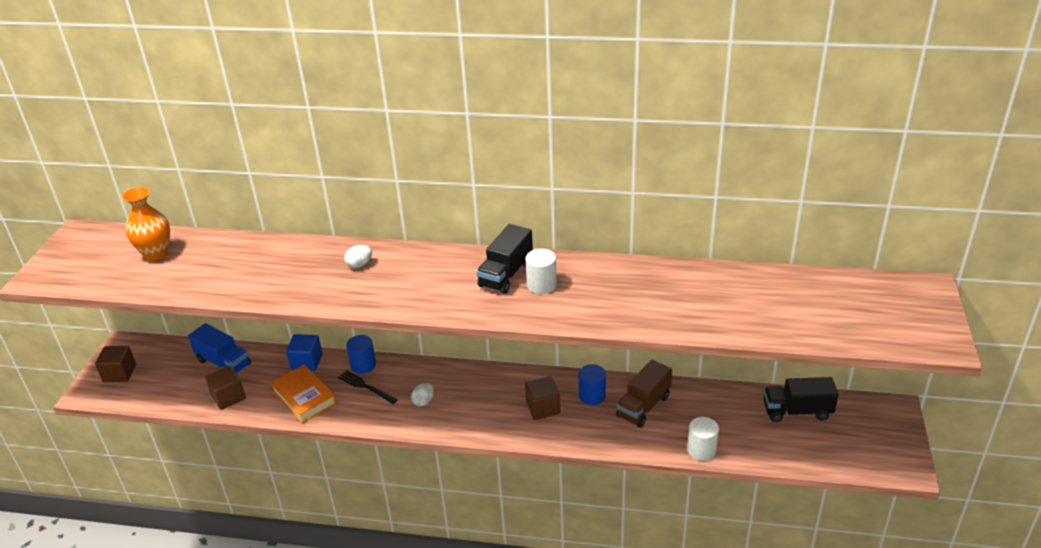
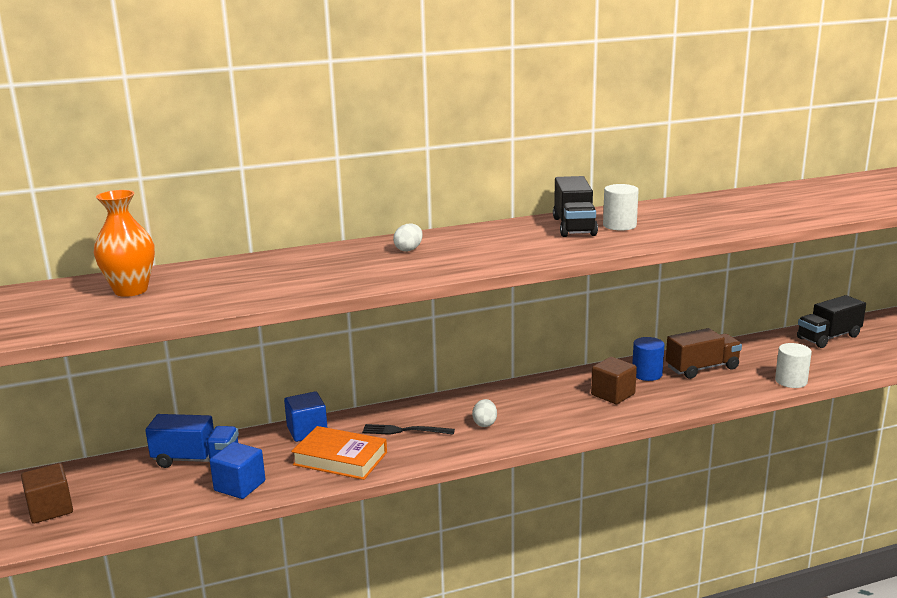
camera: 30 degrees left, 15 degrees down
(228, 397) = (240, 486): brown cube -> blue cube
(363, 365) = (379, 415): blue cylinder -> none
(643, 406) = (702, 368): brown truck -> brown truck turned 120 degrees counterclockwise

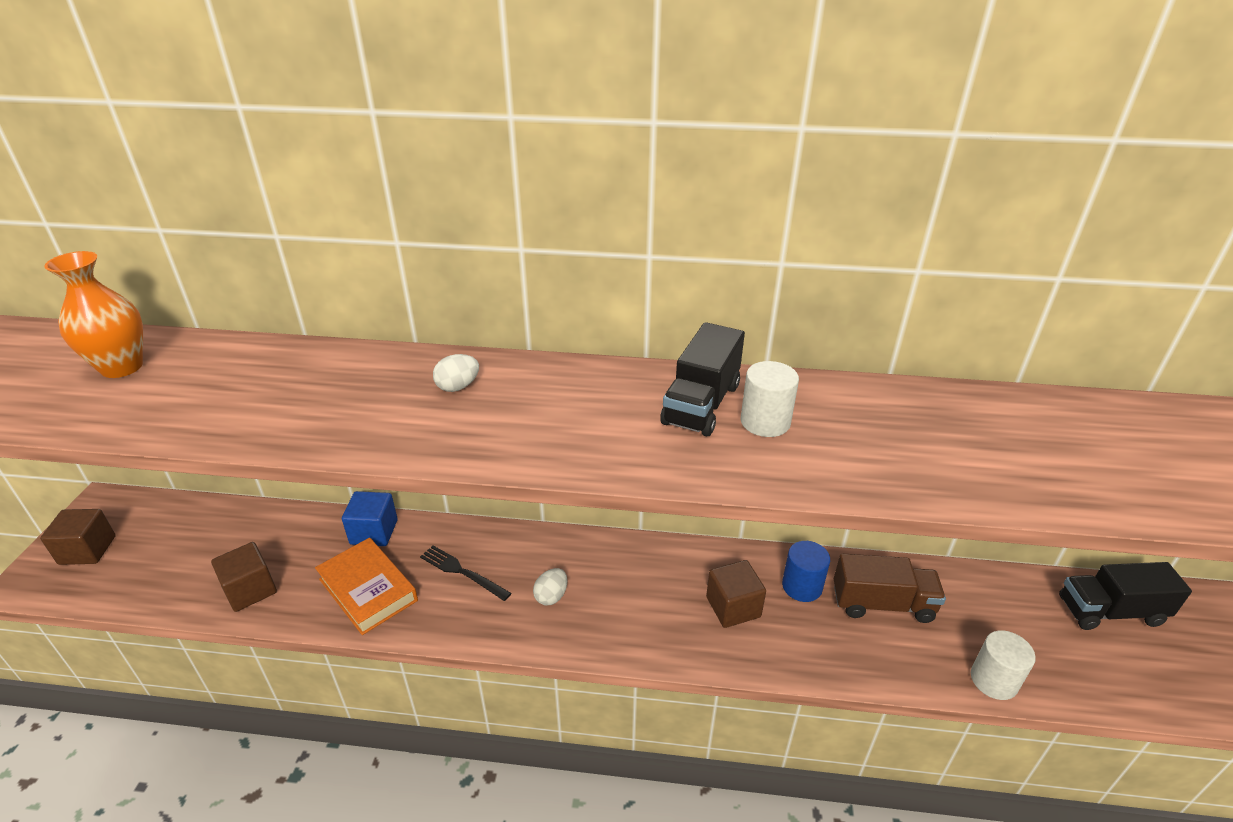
camera: 25 degrees right, 15 degrees up
(196, 460) = (249, 533): blue truck -> none
(240, 486) = (250, 590): blue cube -> brown cube

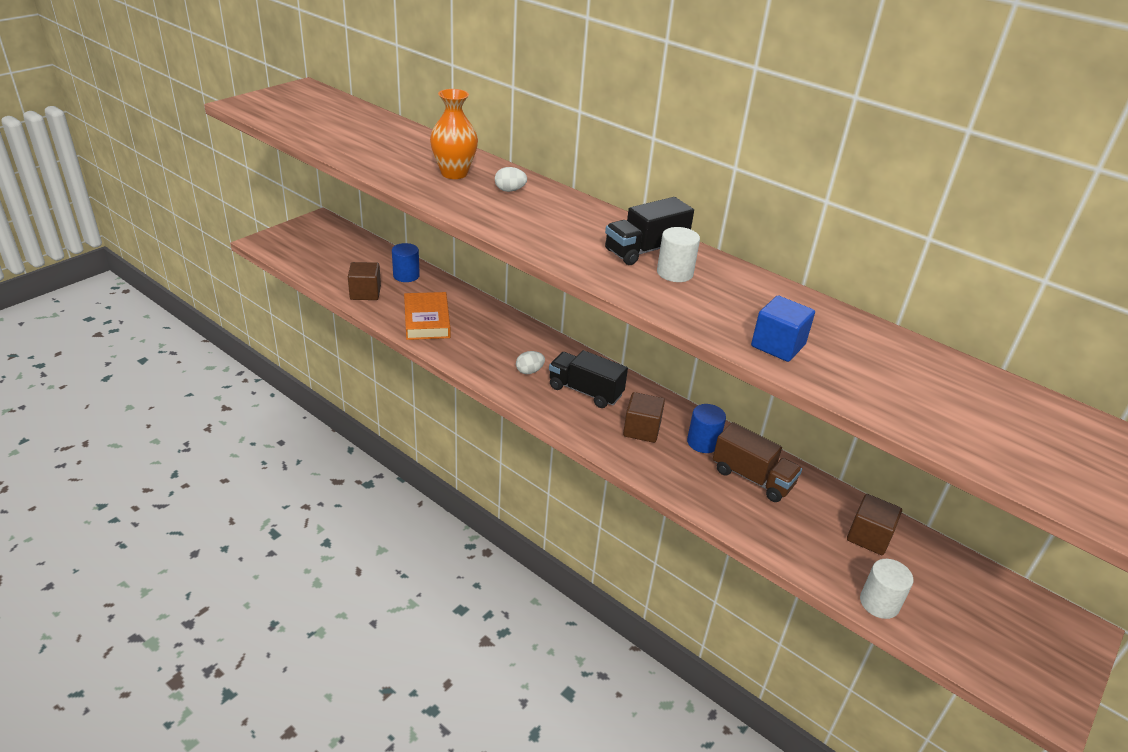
camera: 30 degrees right, 0 degrees up
(87, 550) = (299, 239): brown cube -> brown cube (868, 537)
(122, 367) = (347, 121): orange vase -> orange vase (454, 173)
(290, 534) = (406, 275): none -> blue cylinder
(374, 532) = (453, 294): blue cube -> blue cube (778, 345)
(462, 572) = (487, 336): black fork -> none
(993, 680) = (787, 551): white cylinder -> white cylinder (879, 603)
(1110, 611) = (938, 569): black truck -> black truck (585, 391)

